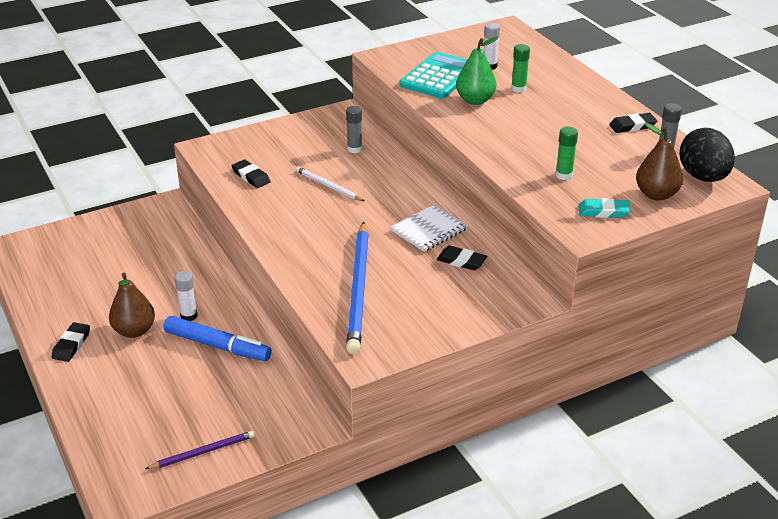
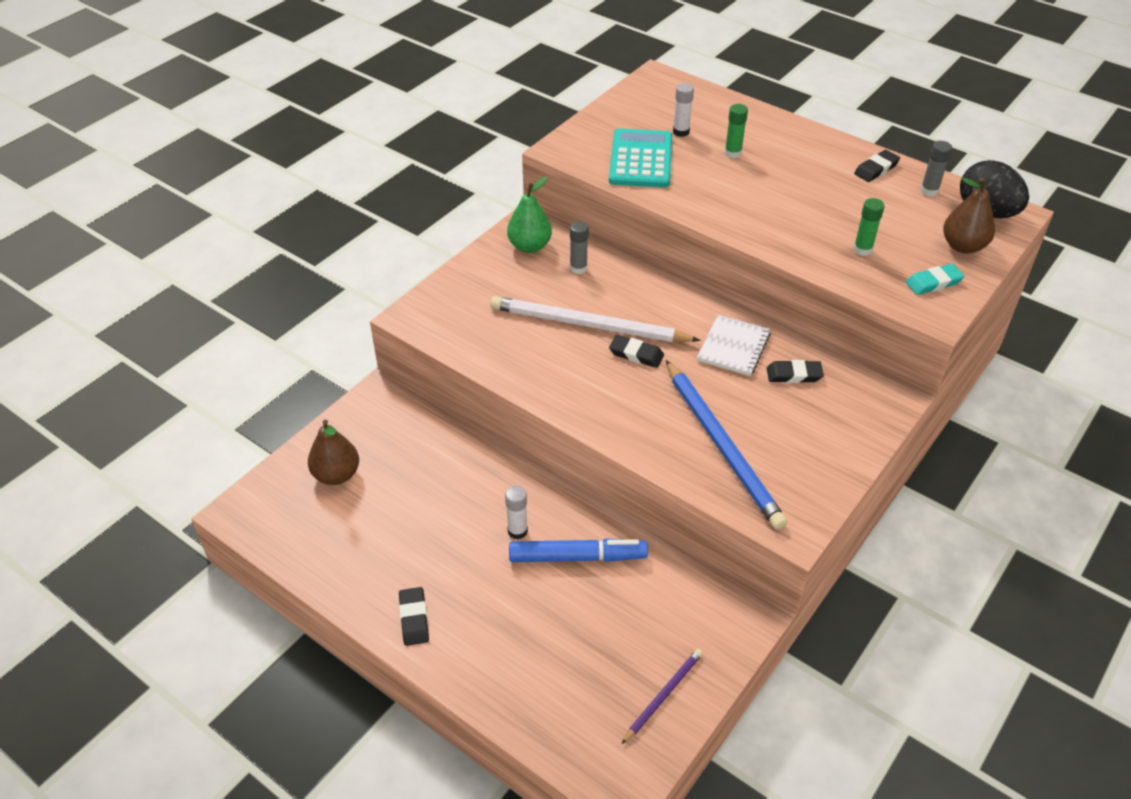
camera: 25 degrees left, 10 degrees up
(134, 331) = (472, 573): brown pear -> brown pear (336, 475)
(251, 176) = (495, 339): black eraser -> black eraser (636, 354)
(328, 186) = (588, 325): white pencil -> white pencil, size x2.00
(475, 100) = (702, 180): green pear -> green pear (529, 246)

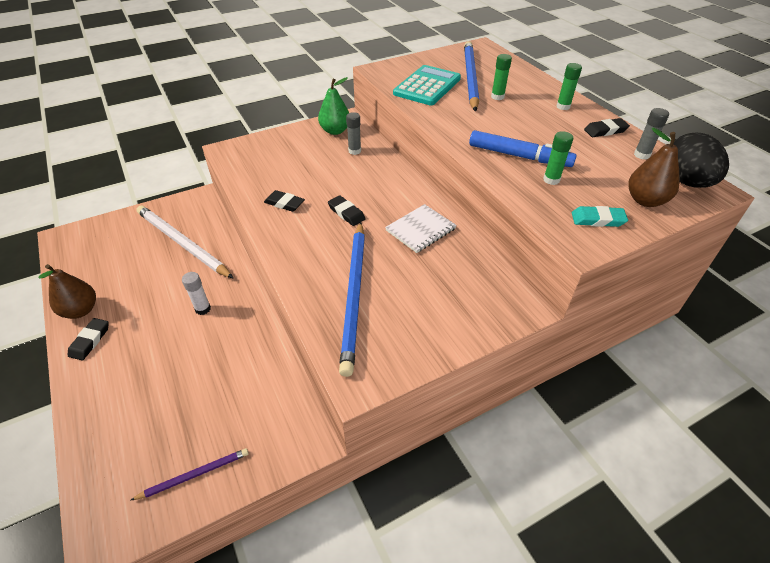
camera: 25 degrees right, 0 degrees up
(336, 475) = (132, 235): brown pear -> brown pear (81, 310)
(577, 557) = (225, 342): blue marker -> blue marker (519, 156)
(588, 325) = (330, 185): white pencil -> white pencil (182, 243)
(681, 132) = (470, 77): white glue stick -> blue pencil
(794, 374) = (452, 263): black eraser -> black eraser (284, 203)
(813, 147) = (563, 106): none -> green glue stick

